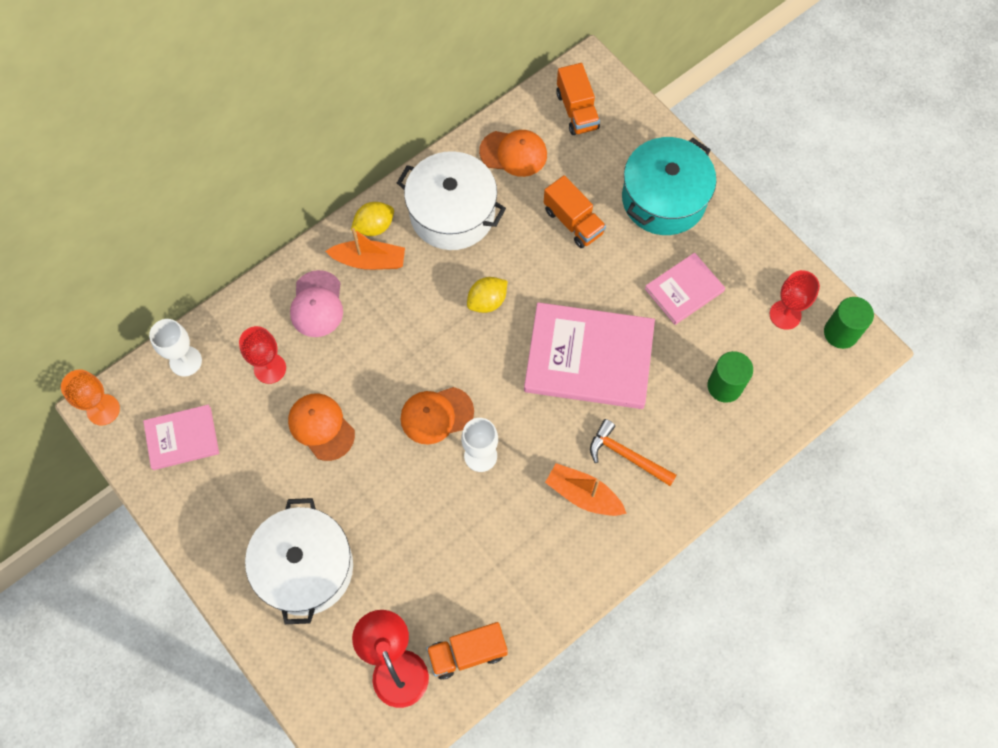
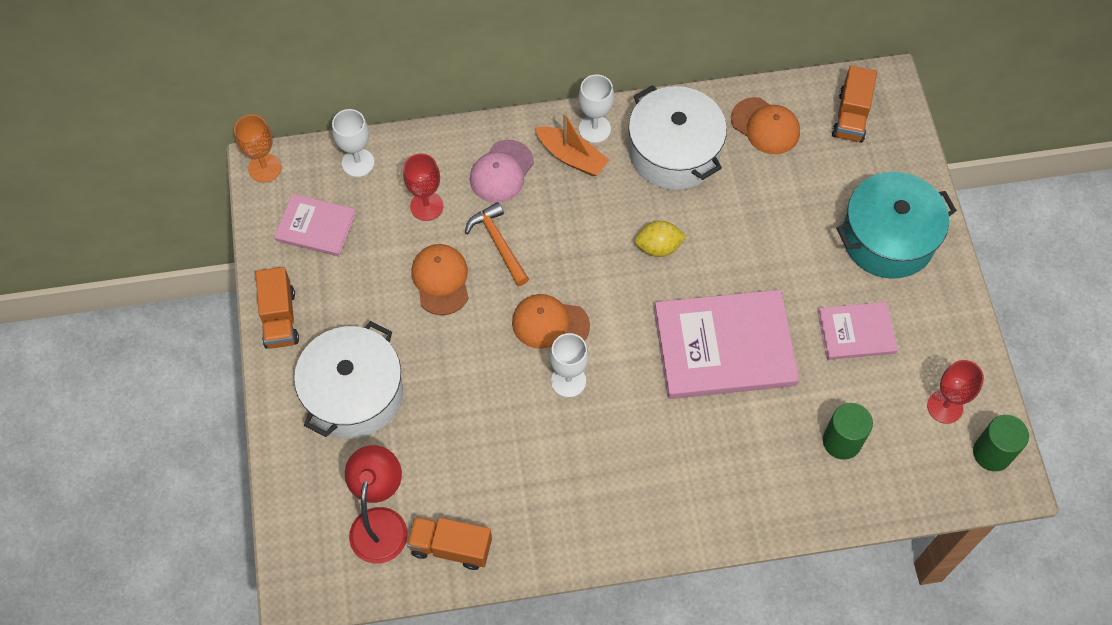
camera: 30 degrees right, 5 degrees down
(374, 226) = (594, 129): yellow lemon -> white goblet
(573, 222) = (785, 216): orange truck -> orange truck (280, 318)
(583, 495) = (643, 467): orange boat -> none
(589, 358) = (724, 347): pink book -> pink book turned 45 degrees counterclockwise
(627, 456) = (706, 454): orange hammer -> orange hammer (498, 243)

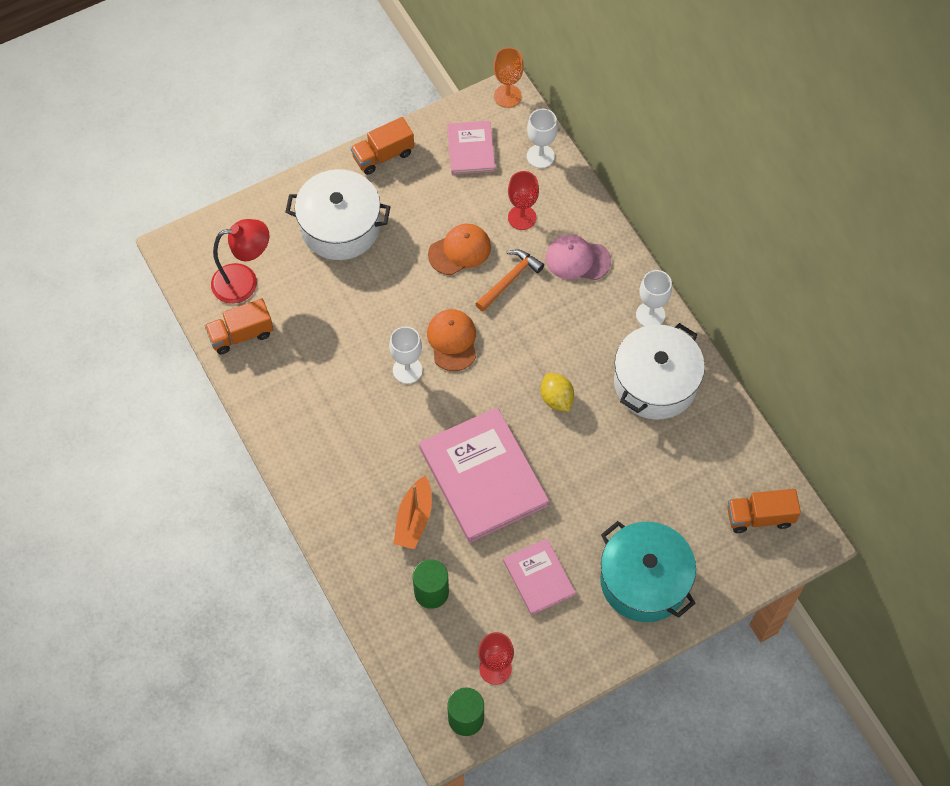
camera: 70 degrees right, 0 degrees up
(451, 547) = (241, 334): orange truck -> orange truck turned 105 degrees counterclockwise
(572, 157) = (615, 306): orange boat -> orange boat (414, 519)
(765, 126) = (715, 448): orange cap -> none

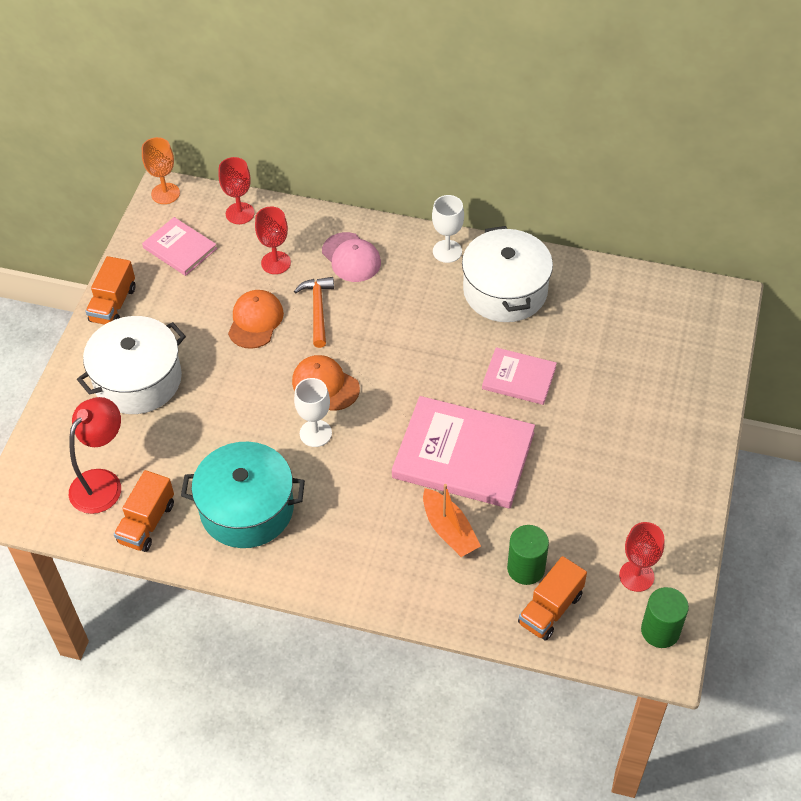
camera: 45 degrees left, 10 degrees down
(539, 577) = (588, 486): pink book -> pink book (519, 378)
(540, 156) = (240, 213): white goblet -> red goblet
(556, 399) = (450, 358): yellow lemon -> none
(577, 259) = (351, 257): pink cap -> pink cap turned 90 degrees counterclockwise
(644, 580) = (659, 421): turquoise pot -> turquoise pot (247, 508)
(759, 517) = (679, 314): orange truck -> orange truck (550, 609)

